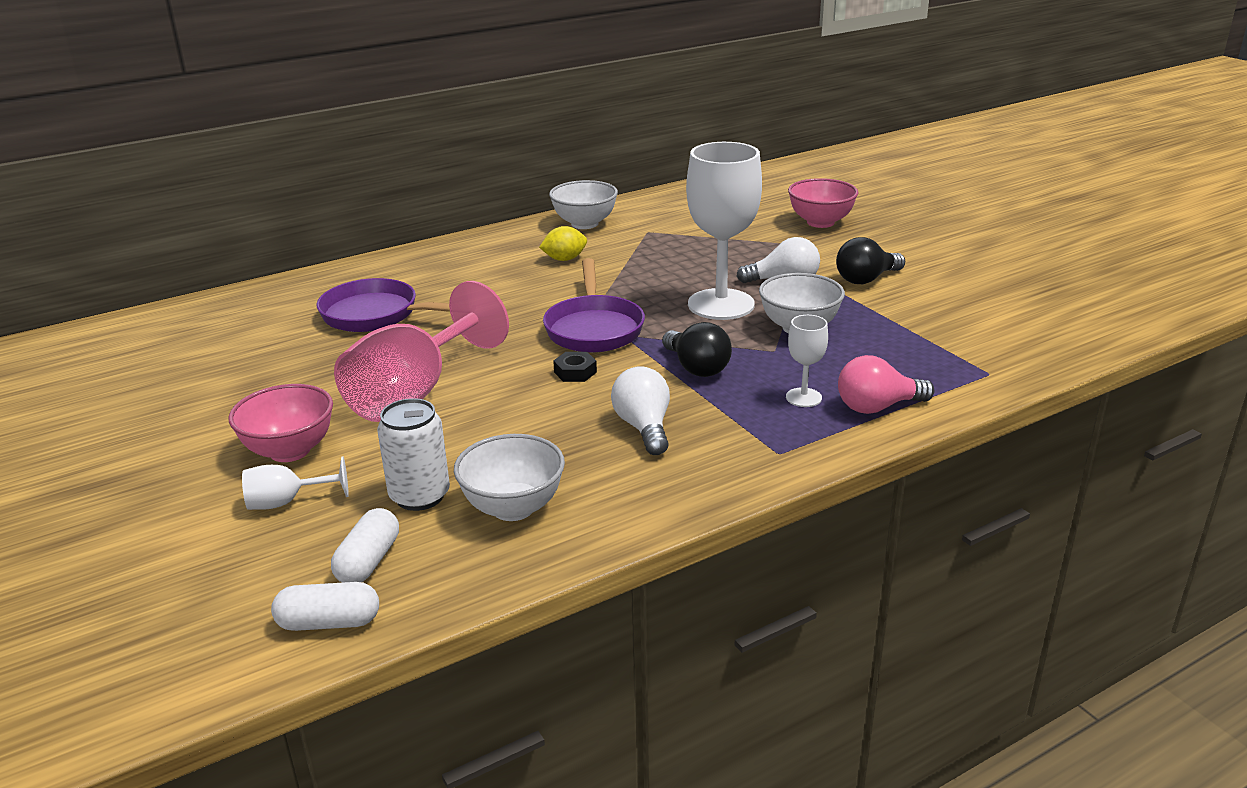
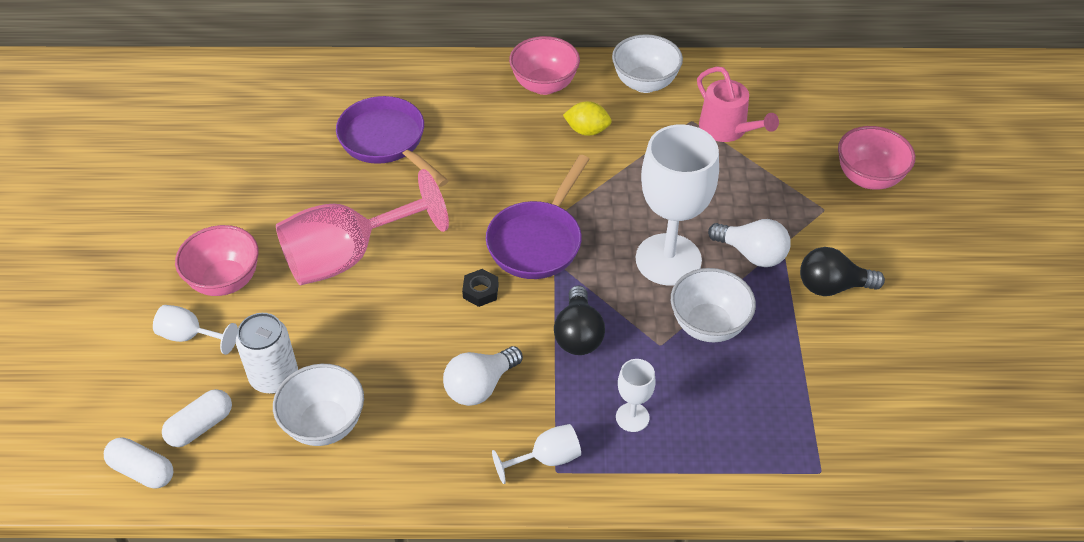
camera: 30 degrees right, 20 degrees up
(496, 246) = (544, 85): none -> pink bowl
(644, 427) = (480, 386): white light bulb -> white light bulb turned 150 degrees counterclockwise
(682, 228) = (727, 129): none -> pink watering can
(761, 448) = (547, 459): none -> white goblet
(877, 407) = (682, 461): pink light bulb -> none

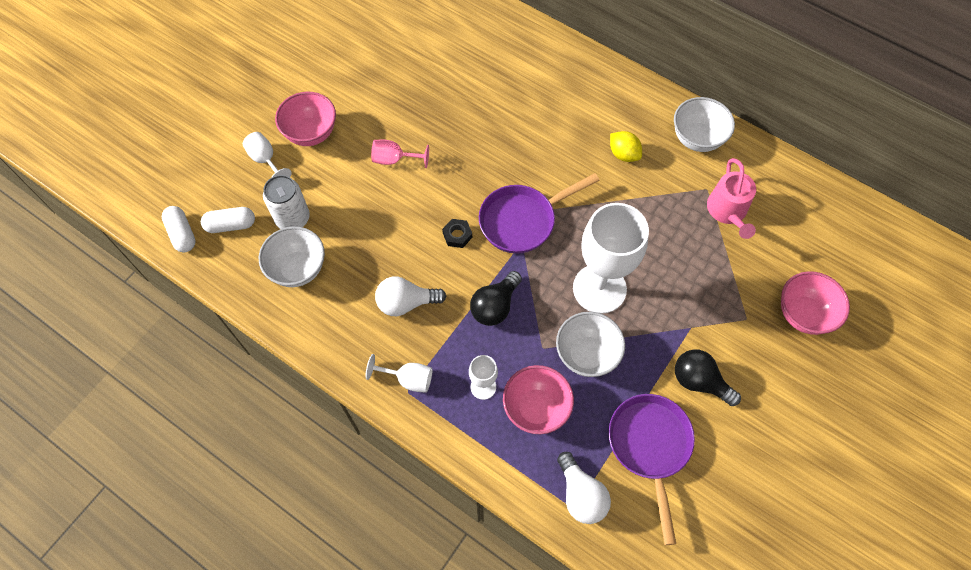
camera: 35 degrees right, 15 degrees up
(347, 257) = (394, 159): pink goblet -> pink goblet, size x0.46
(386, 142) = (481, 86): purple pan -> purple pan (650, 447)
(544, 85) = (622, 100): pink bowl -> pink bowl (536, 408)
(752, 254) = (662, 320): white light bulb -> white light bulb (581, 495)

